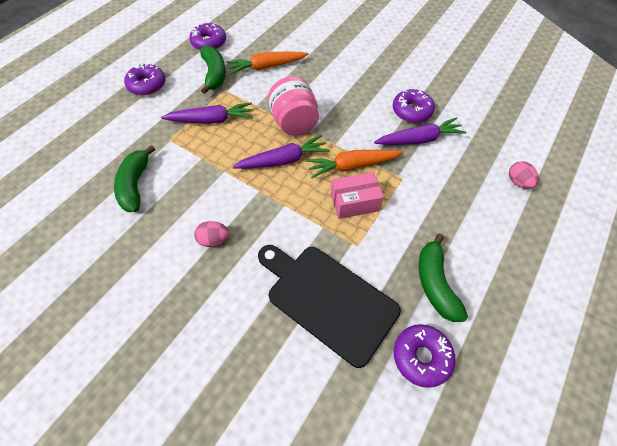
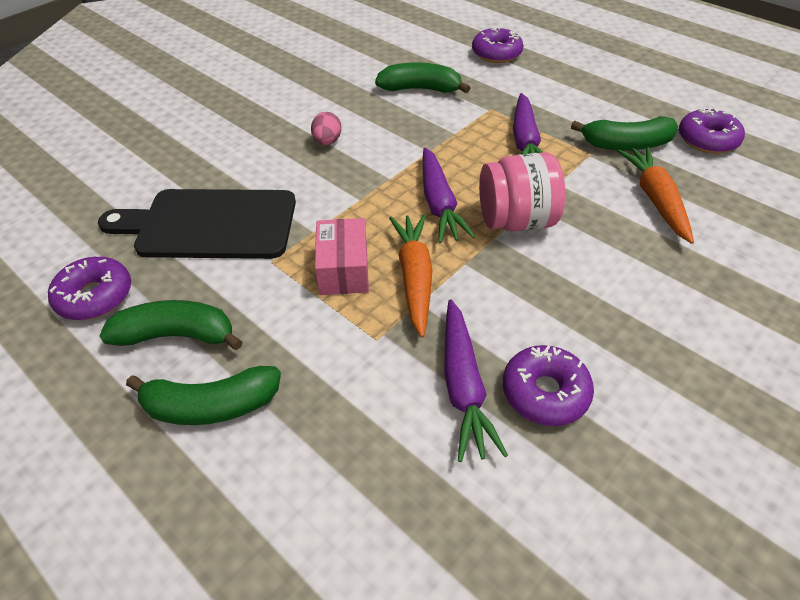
camera: 100 degrees right, 10 degrees down
(147, 85) = (594, 89): purple donut -> purple donut (496, 54)
(328, 299) = (210, 224): black cutting board -> black cutting board turned 135 degrees counterclockwise
(474, 246) = (211, 405): none -> green banana
(518, 182) = (319, 542): pink egg -> none

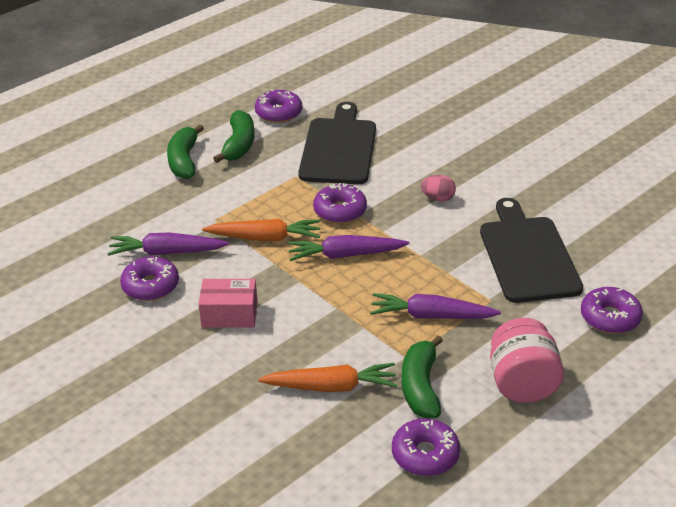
camera: 95 degrees right, 10 degrees down
(343, 269) = (280, 206): pink box -> pink box (229, 314)
(352, 214) = (340, 211): none -> purple donut
(420, 89) = (528, 255): green banana -> black cutting board
(516, 221) = (317, 295): pink jar -> pink jar (522, 383)

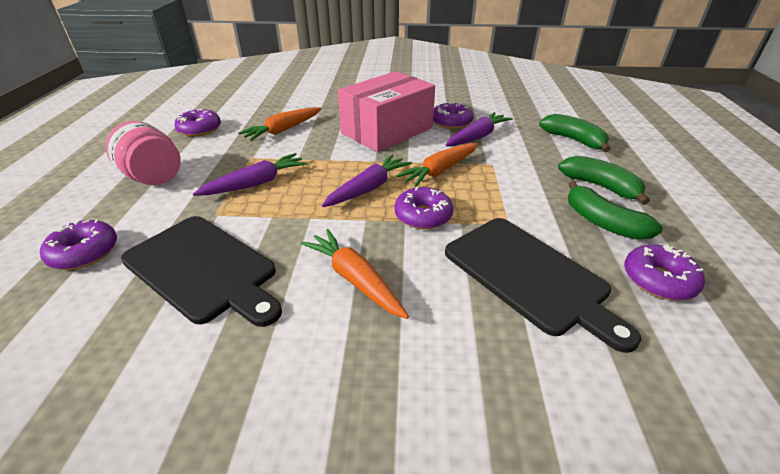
camera: 135 degrees right, 0 degrees up
(229, 314) = (387, 130): pink box -> pink box, size x1.97
(421, 387) = (227, 149): green banana -> green banana (573, 140)
(438, 198) = (354, 279): pink egg -> orange carrot

